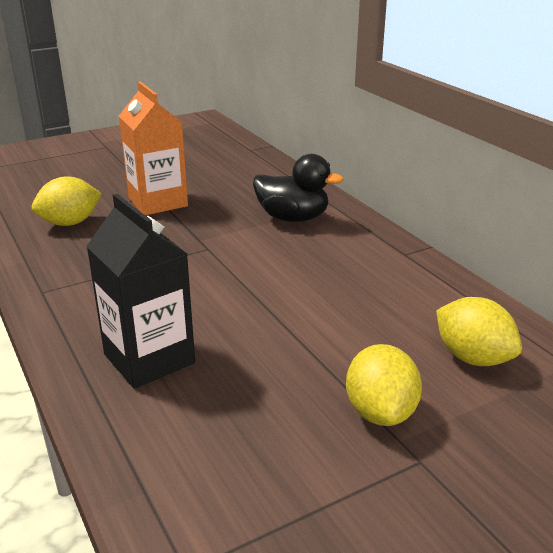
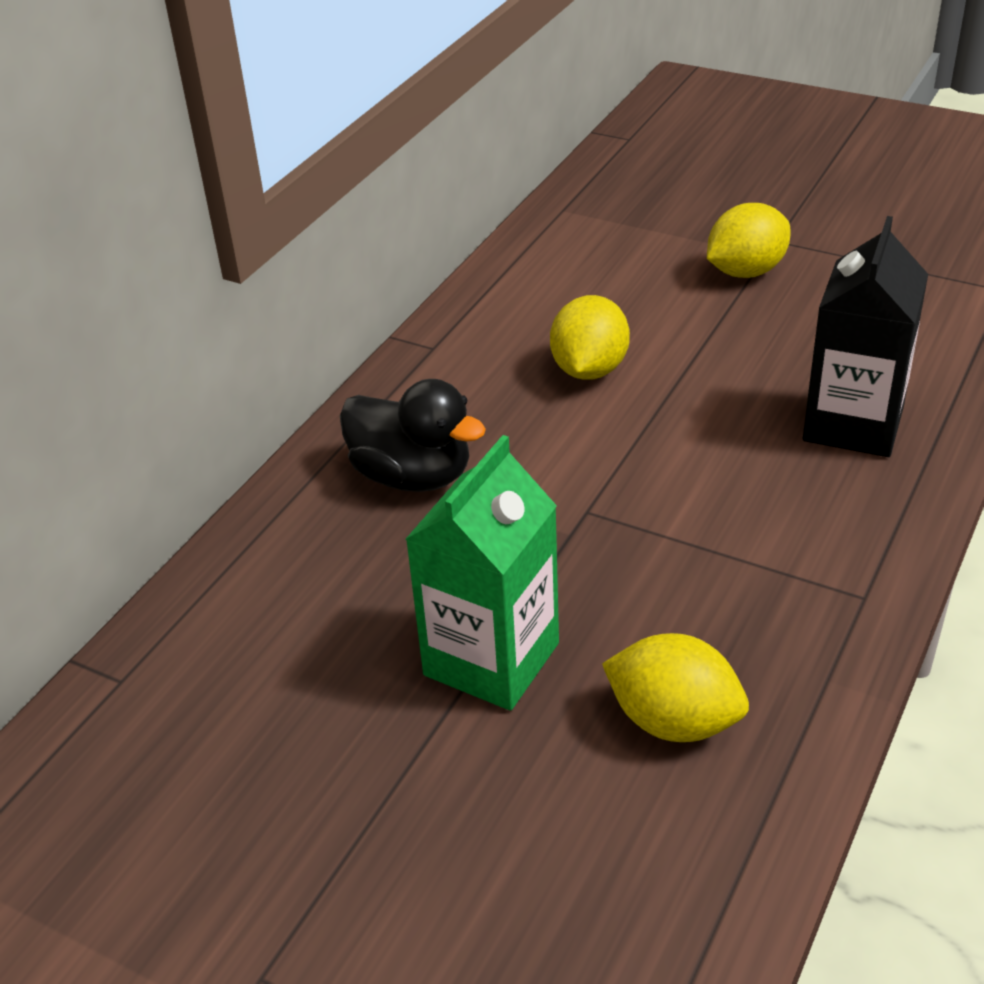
camera: 120 degrees left, 10 degrees up
(158, 202) = (491, 659): orange carton -> green carton
(293, 218) = (412, 476): black duck -> black duck turned 135 degrees clockwise
(472, 357) = (609, 252): yellow lemon -> yellow lemon (589, 369)

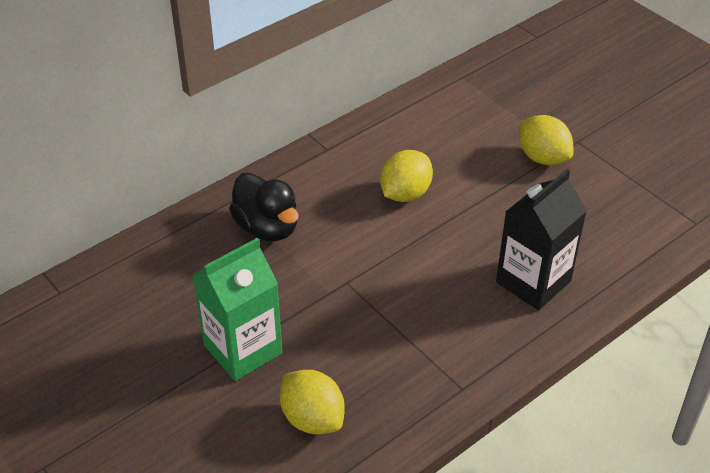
camera: 20 degrees right, 5 degrees up
(745, 271) = (542, 157): yellow lemon -> yellow lemon turned 60 degrees clockwise

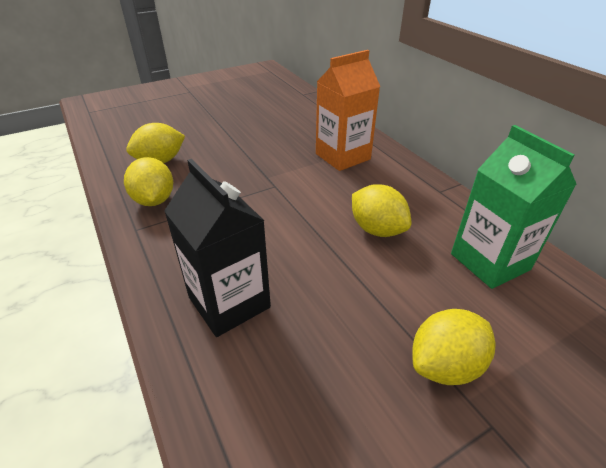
camera: 100 degrees right, 5 degrees down
(243, 349) = (232, 142): green carton -> green carton (490, 261)
(267, 227) = (342, 156): black duck -> orange carton
(405, 391) = (154, 200): none -> yellow lemon

